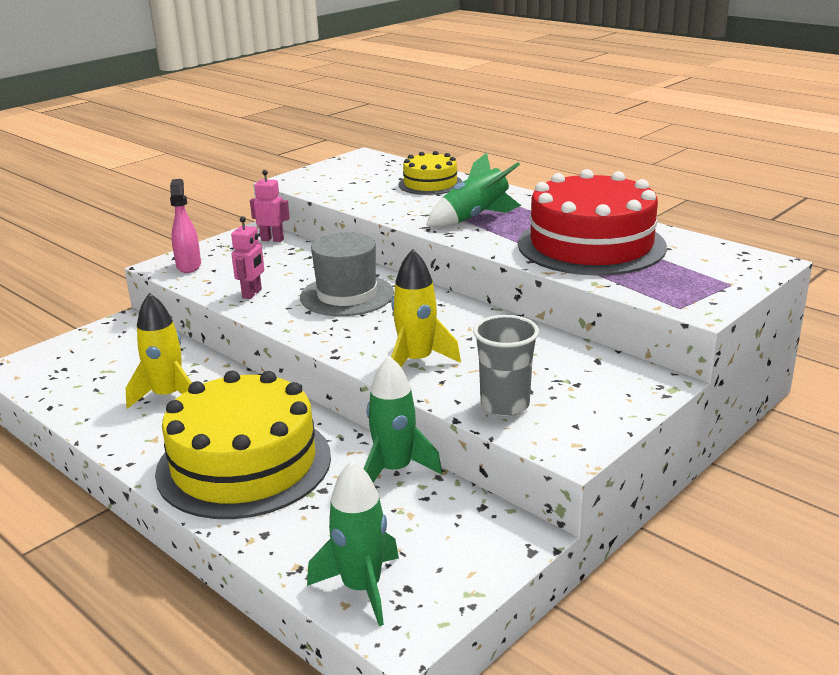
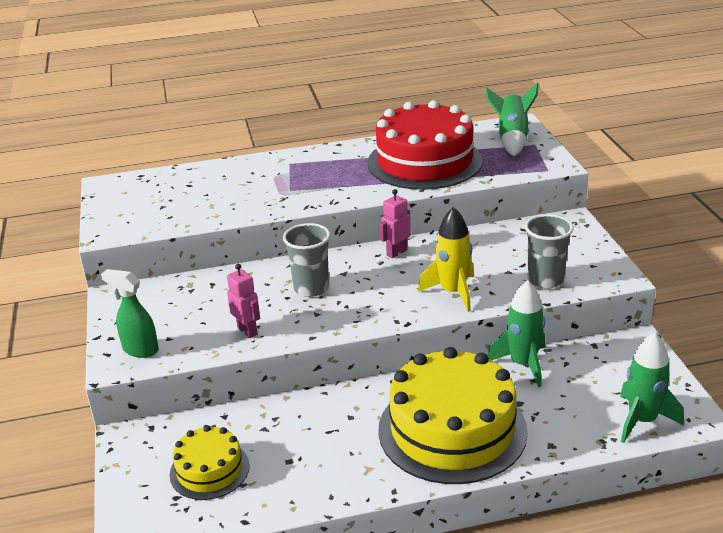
camera: 55 degrees left, 5 degrees up
(168, 396) = (304, 443): yellow rocket -> none
(189, 266) = (140, 349): pink spray bottle -> green spray bottle
(272, 239) = (148, 291): pink robot -> pink robot (396, 252)
(347, 295) = (311, 288): grey hat -> grey cup
(430, 184) = (222, 177): yellow cake -> yellow cake (209, 470)
(474, 218) = (319, 183): green rocket -> green rocket (512, 139)

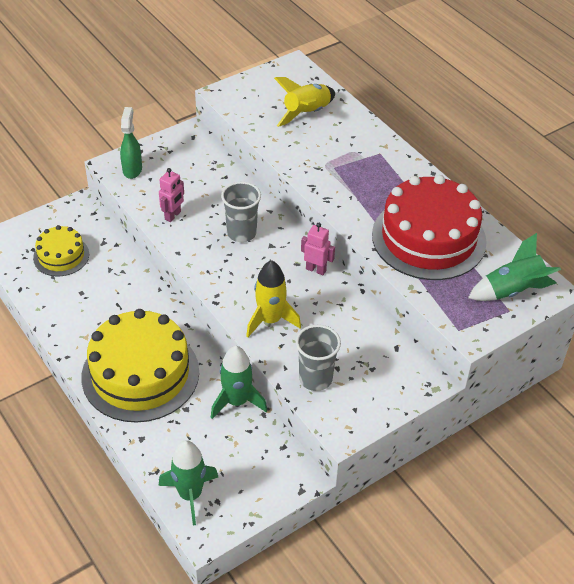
camera: 65 degrees right, 15 degrees up
(192, 190) = (306, 113): none -> yellow rocket

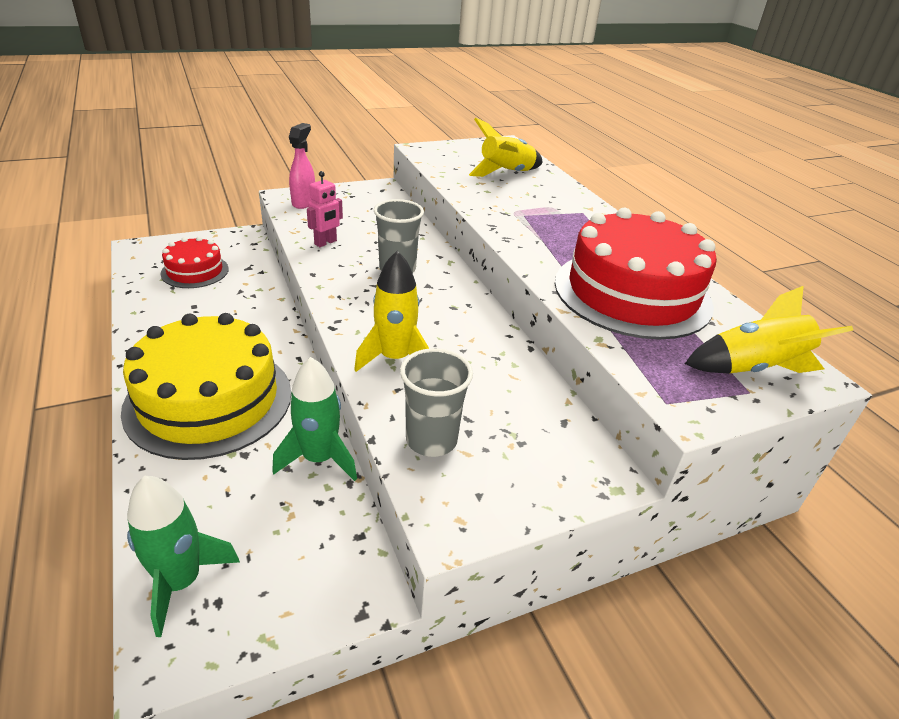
camera: 10 degrees right, 10 degrees down
(61, 256) = (195, 271): yellow cake -> red cake
(132, 169) = (304, 202): green spray bottle -> pink spray bottle
(316, 269) = (475, 317): pink robot -> none
(512, 291) = (753, 368): green rocket -> yellow rocket

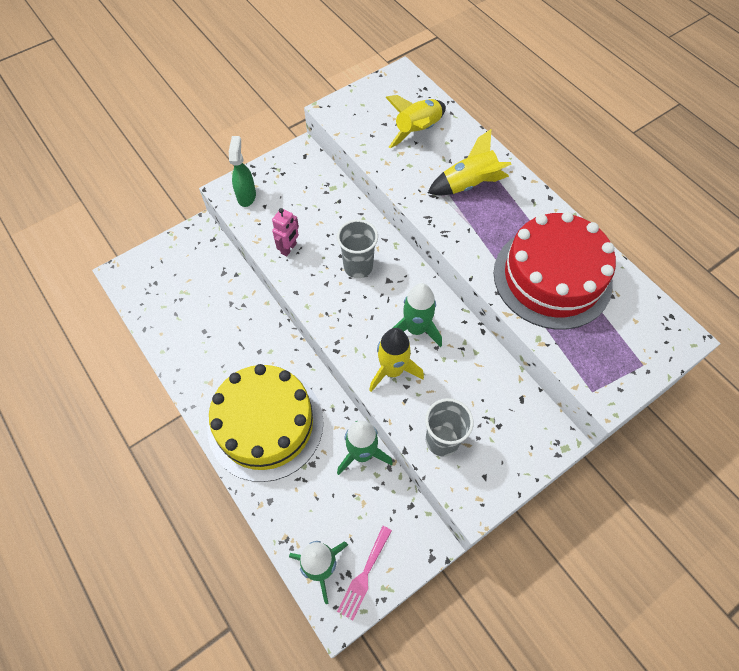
camera: 10 degrees left, 25 degrees up
(195, 271) = (183, 289): red cake -> none
(241, 611) = (364, 575): none -> pink fork
(304, 202) = (246, 196): pink spray bottle -> green spray bottle
(443, 329) = (416, 329): none -> green rocket
(753, 368) = (644, 340): yellow rocket -> yellow rocket (468, 184)

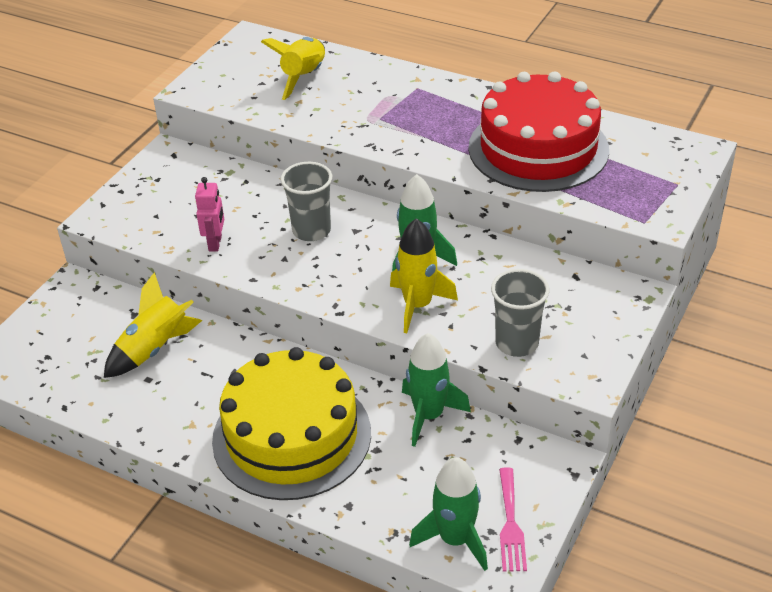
camera: 25 degrees left, 20 degrees down
(246, 196) = (126, 214): green spray bottle -> none
(468, 184) = (394, 104): yellow rocket -> yellow rocket (154, 349)

